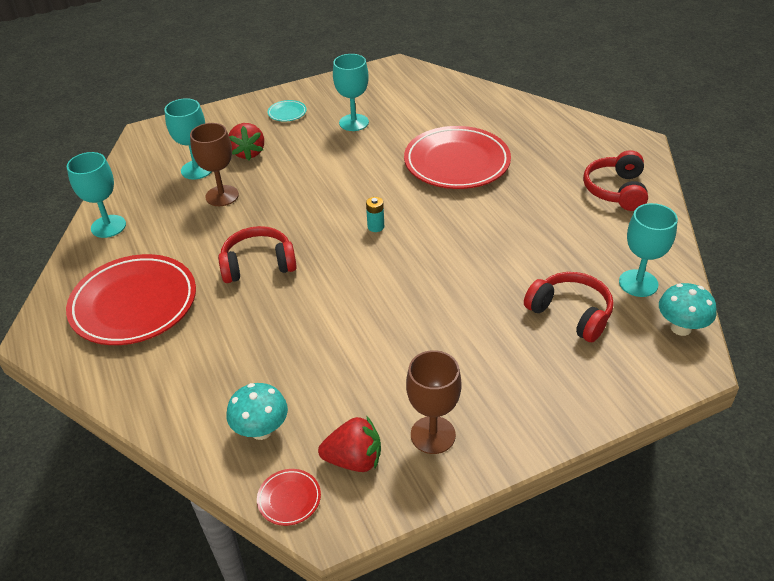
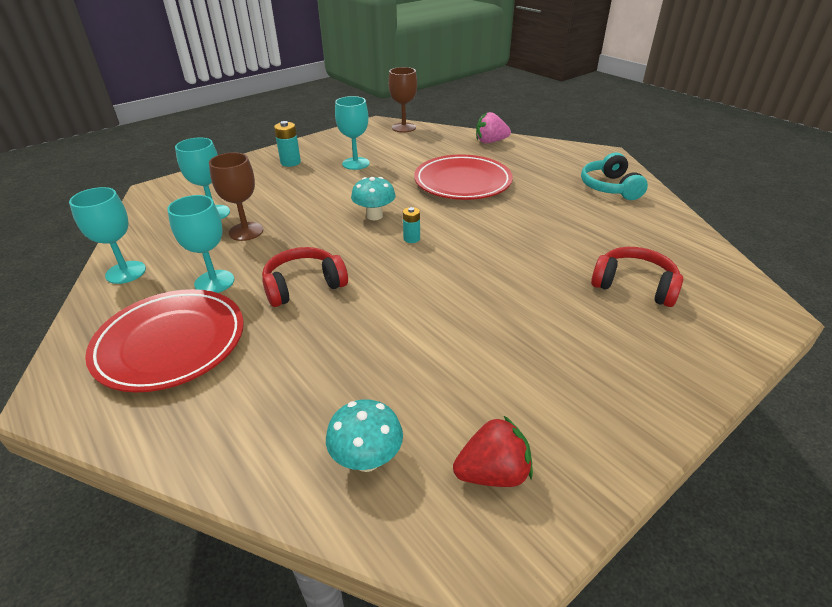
camera: 15 degrees left, 5 degrees down
(248, 153) = (262, 195): red strawberry -> none
(287, 113) = (290, 162): turquoise plate -> turquoise battery
(289, 499) = (434, 541): red plate -> none
(433, 435) = (567, 426): brown goblet -> brown goblet (404, 127)
(513, 108) = (490, 142): none -> pink strawberry
(616, 190) = (610, 187): red headphones -> turquoise headphones
(638, 283) = (676, 253): turquoise goblet -> turquoise goblet (214, 282)
(680, 328) = (738, 283): turquoise mushroom -> turquoise mushroom (374, 216)

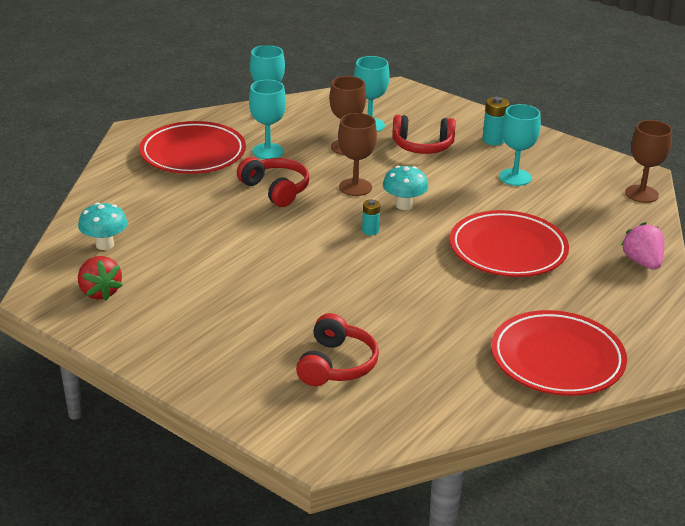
camera: 75 degrees right, 5 degrees down
(275, 193) = (422, 146): none -> red headphones
(328, 236) = (355, 187): none -> brown goblet
(610, 187) = (557, 359): turquoise headphones -> red plate

